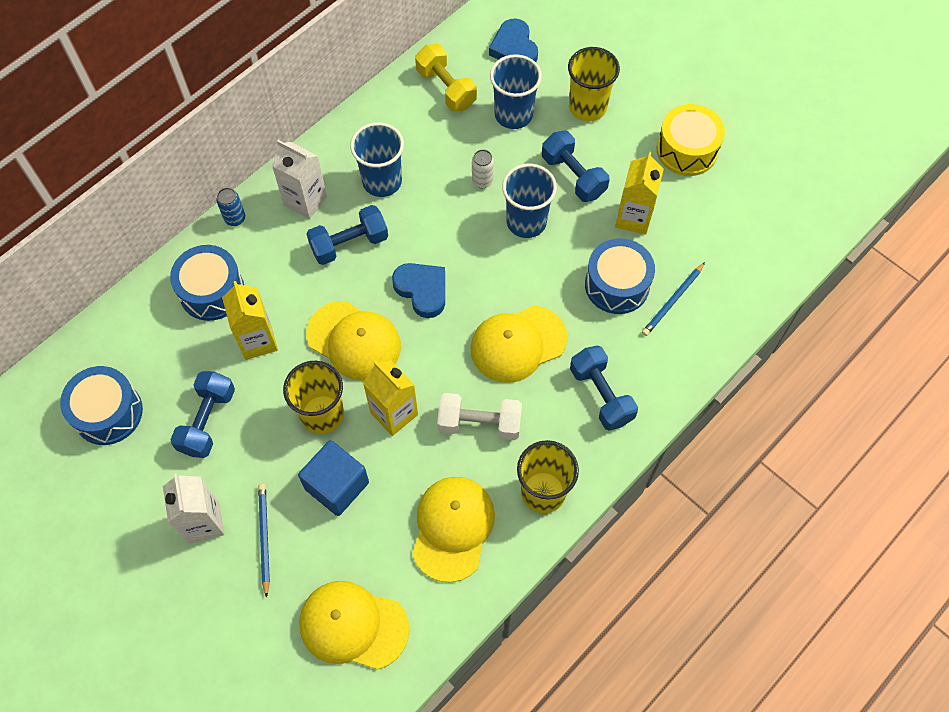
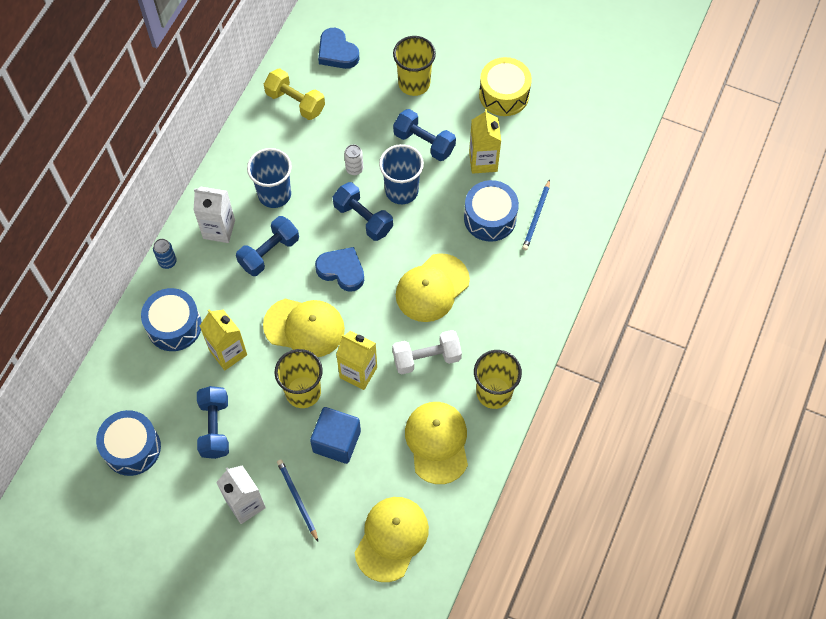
camera: 20 degrees left, 0 degrees up
(353, 625) = (391, 539): yellow cap -> yellow cap turned 120 degrees clockwise
(513, 114) = (358, 107): blue cup -> none
(601, 395) = (509, 306): blue dumbbell -> blue dumbbell (363, 218)

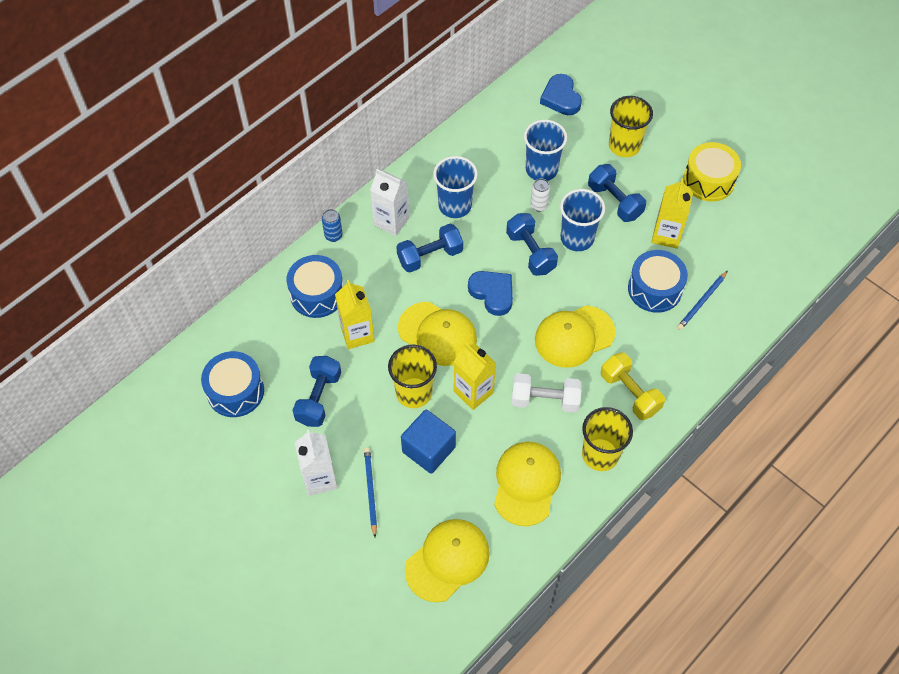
camera: 20 degrees right, 5 degrees down
(295, 102) = (505, 130): yellow dumbbell -> yellow dumbbell (630, 393)
(344, 131) = (541, 169): none -> blue cup

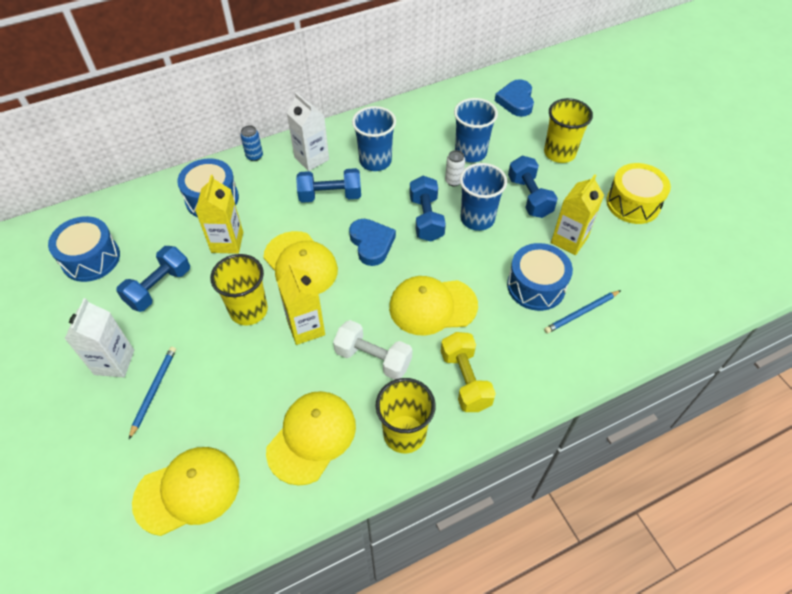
camera: 20 degrees right, 5 degrees down
(428, 449) = (232, 369): blue cube -> none

